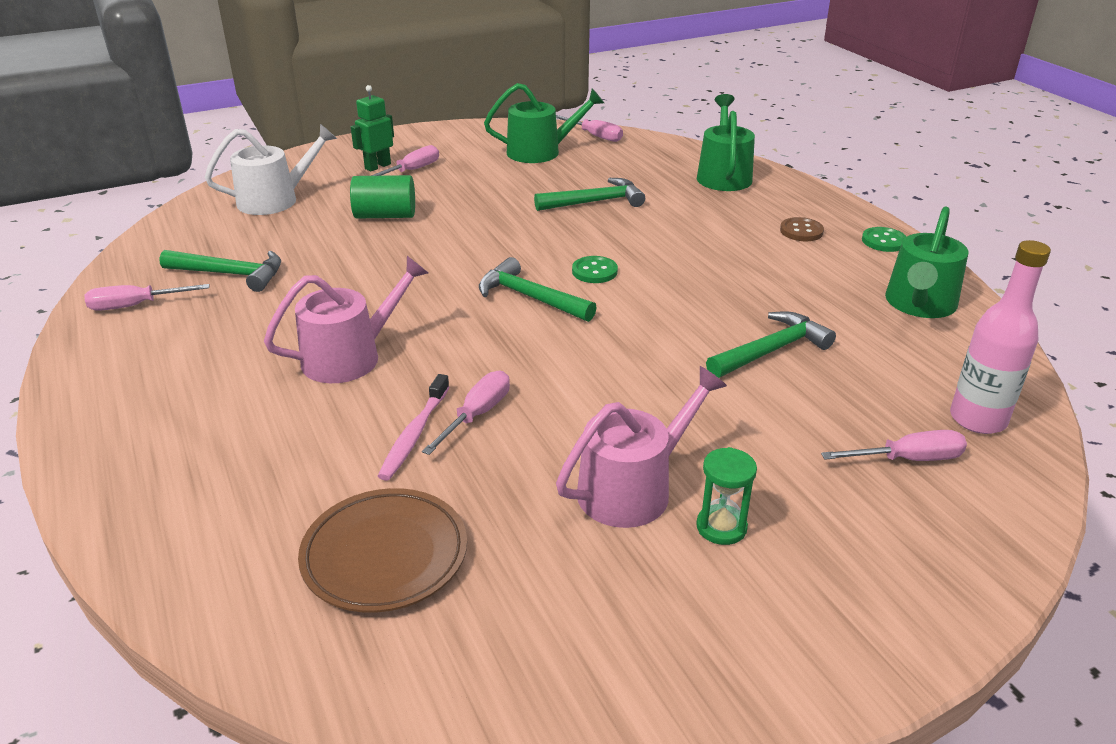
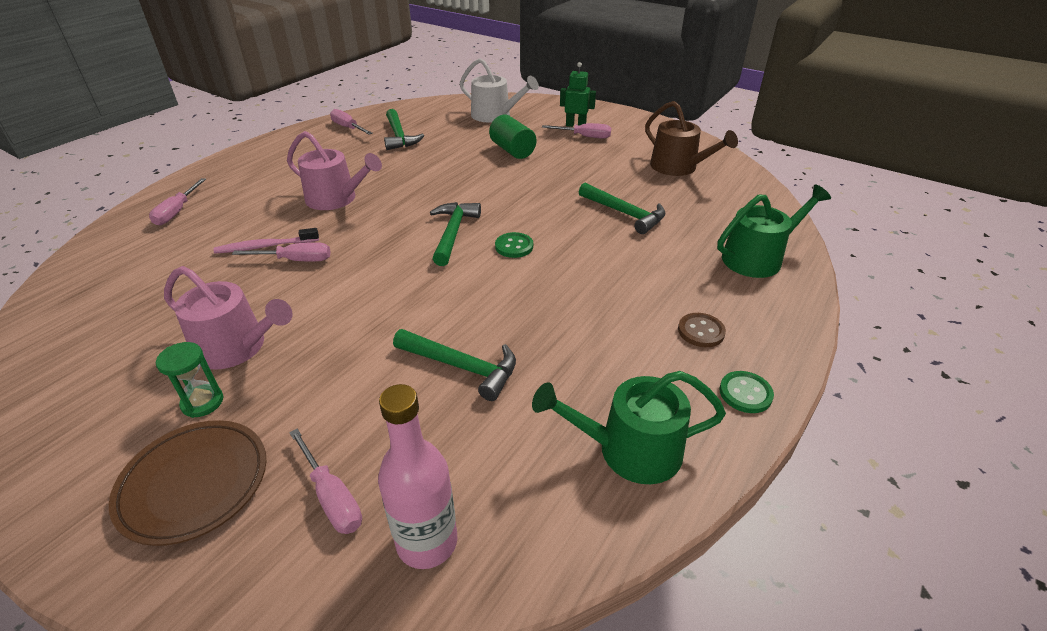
camera: 60 degrees right, 5 degrees up
(385, 555) = (147, 277): brown plate -> brown plate (194, 484)
(540, 152) = (678, 167): green watering can -> brown watering can
(595, 136) = (741, 179): pink screwdriver -> pink screwdriver (177, 212)

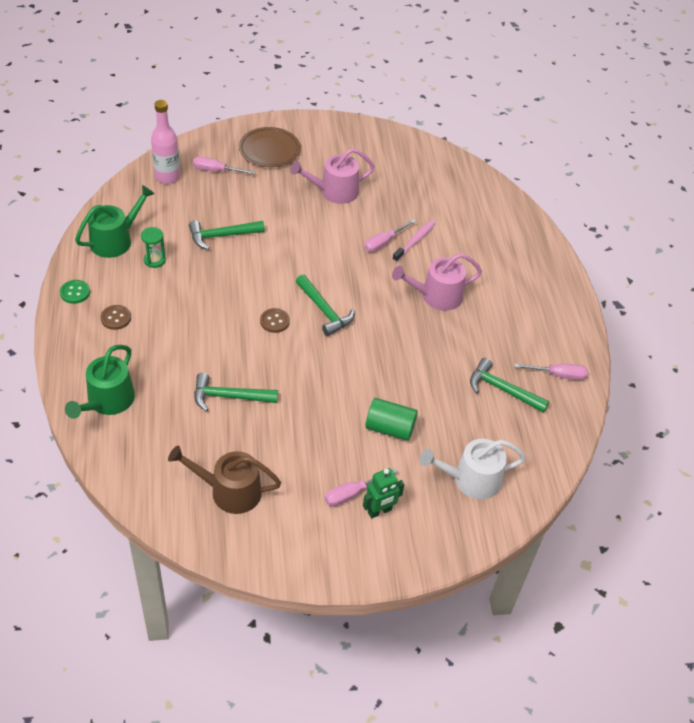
camera: 135 degrees right, 10 degrees up
(177, 212) = (507, 233): pink screwdriver -> none
(202, 402) = (311, 169): green hourglass -> green hourglass (154, 260)
(514, 246) = (274, 321): green button -> brown button

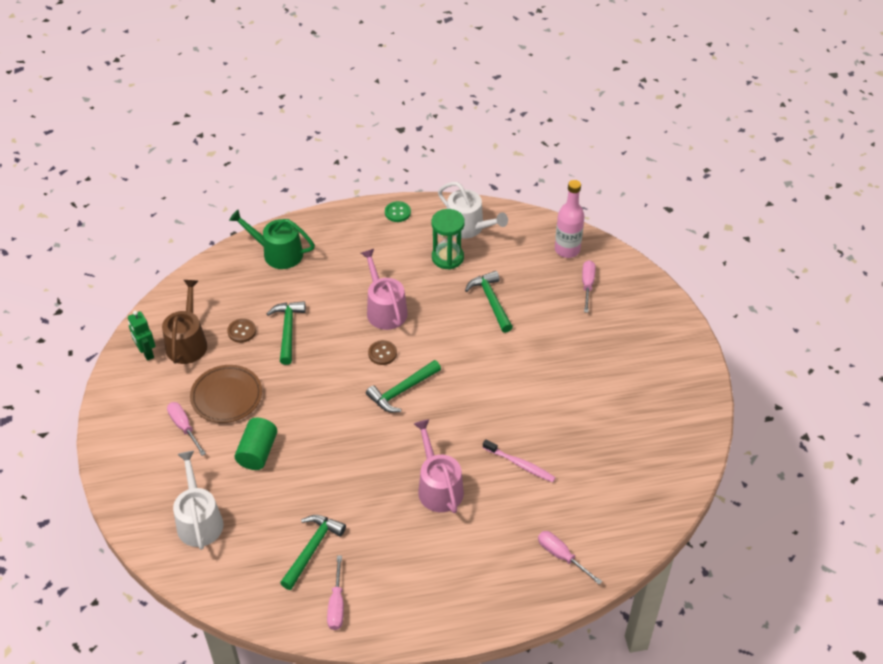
camera: 90 degrees right, 0 degrees up
(115, 240) = (468, 227): green watering can -> white watering can
(116, 318) = (371, 243): brown button -> brown button (242, 331)
(154, 260) = (447, 257): green hourglass -> green hourglass, size x1.57
(269, 150) = (634, 324): brown plate -> brown plate (226, 396)
(334, 191) = (582, 386): pink watering can -> pink watering can (385, 309)
(379, 511) = (165, 448): green robot -> green robot (146, 352)
(383, 243) = (511, 435): pink screwdriver -> pink screwdriver (561, 556)

